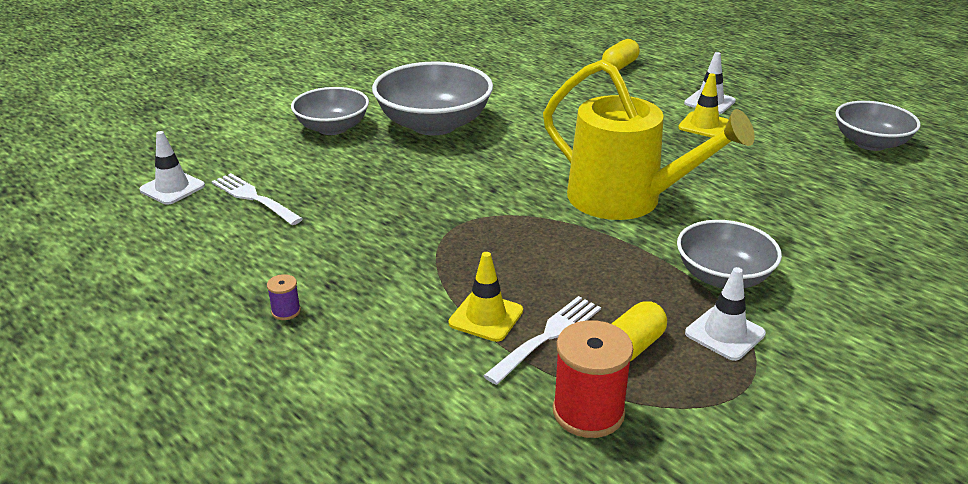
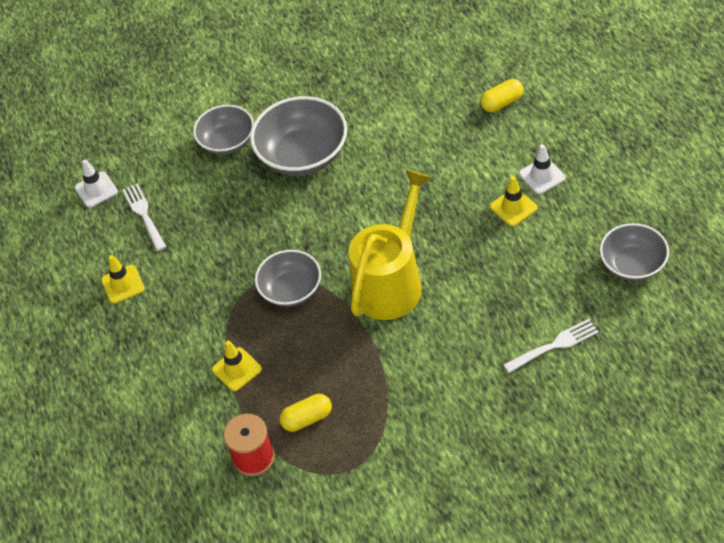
camera: 30 degrees right, 20 degrees up
(256, 265) = (123, 284): none -> yellow traffic cone
(286, 311) = (126, 331): purple spool -> none
(547, 336) = (264, 396): white fork -> white fork (554, 345)
(625, 199) = (391, 282): yellow watering can -> yellow watering can turned 120 degrees counterclockwise
(723, 277) = (404, 377): grey bowl -> grey bowl (291, 290)
(724, 333) = (370, 425): white traffic cone -> none

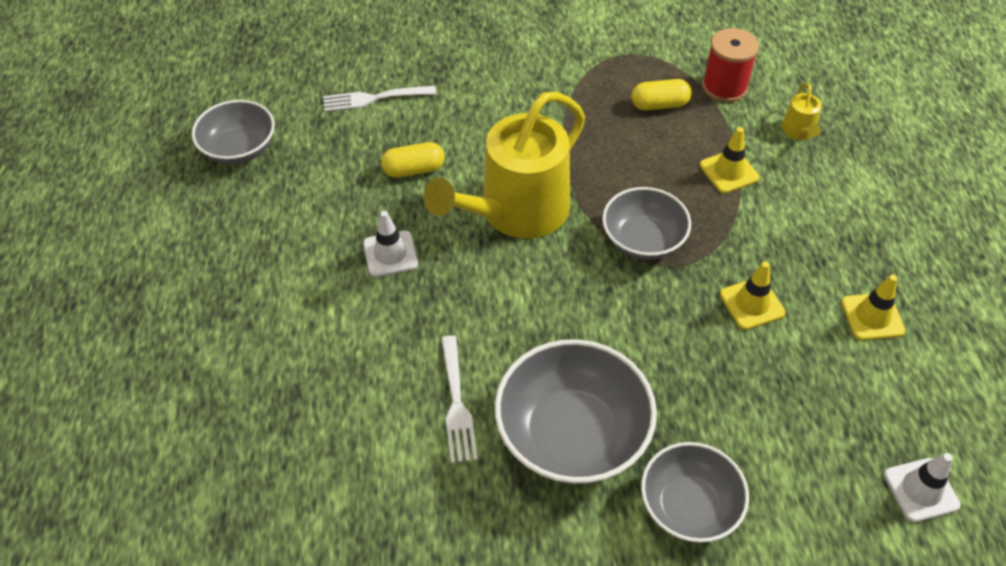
camera: 170 degrees left, 0 degrees up
(144, 214) = (839, 416): white fork -> white fork (456, 403)
(183, 428) = (799, 131): none -> yellow watering can
(502, 103) = (241, 417): yellow capsule -> yellow capsule (414, 169)
(513, 207) = (324, 254): yellow traffic cone -> yellow traffic cone (752, 304)
(542, 176) = (263, 284): white traffic cone -> white traffic cone (390, 254)

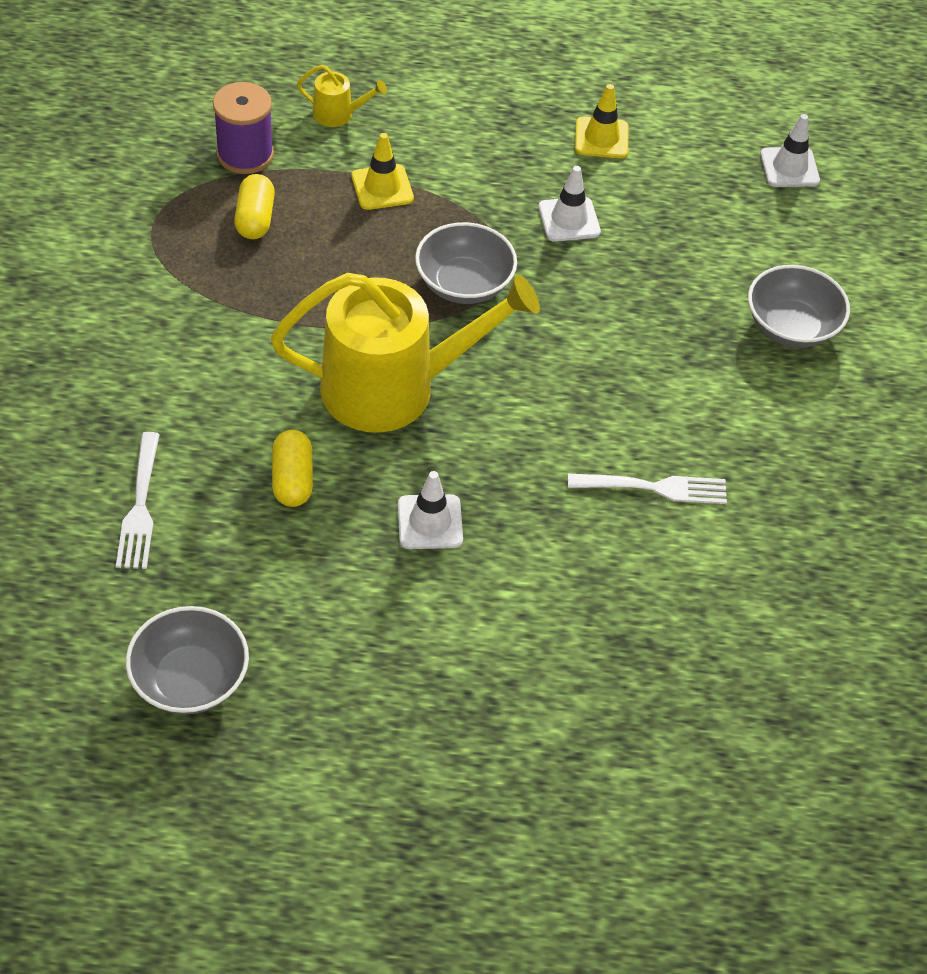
camera: 85 degrees left, 0 degrees up
(516, 212) = (393, 387): yellow watering can -> yellow watering can turned 60 degrees counterclockwise
(572, 434) = (704, 397): grey bowl -> none
(724, 87) = (245, 155): red spool -> purple spool
(752, 304) = (569, 220): yellow traffic cone -> white traffic cone

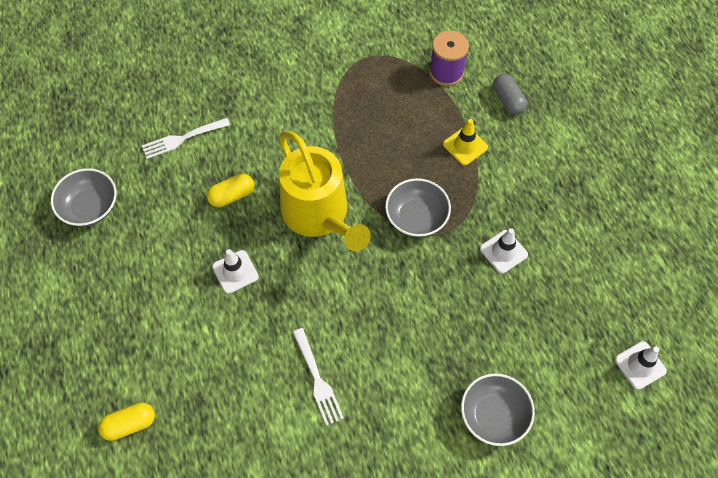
camera: 70 degrees right, 10 degrees up
(255, 219) = (402, 98): yellow capsule -> yellow capsule (129, 424)
(338, 114) = (508, 100): yellow watering can -> grey capsule
(601, 138) = (586, 242): yellow traffic cone -> none

